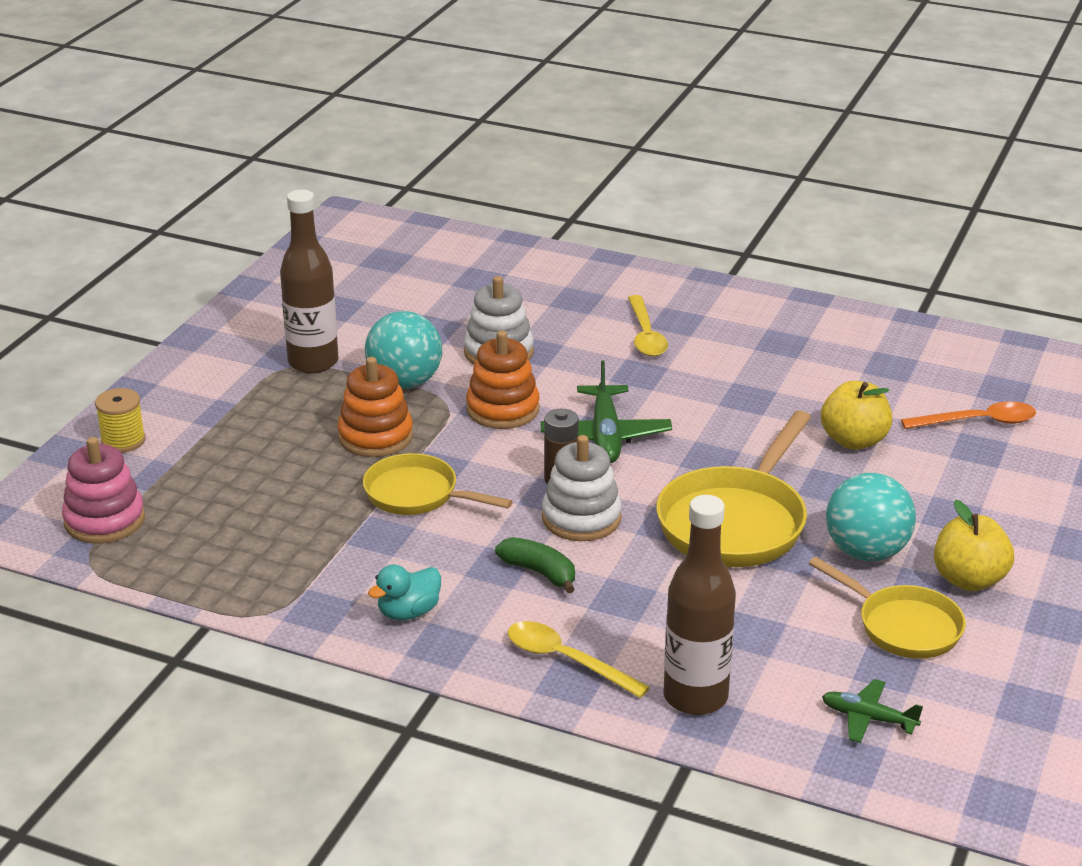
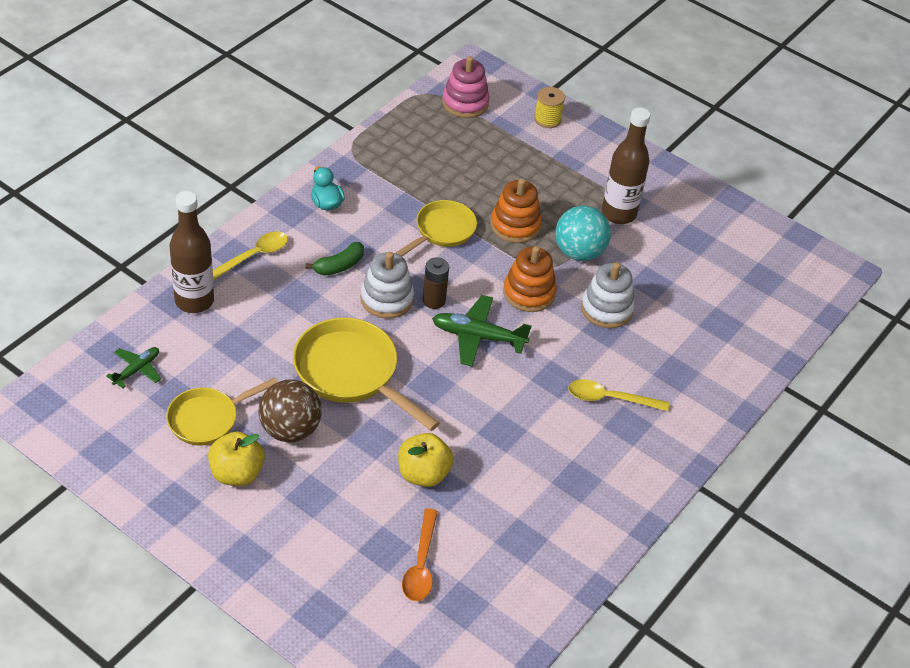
camera: 100 degrees right, 15 degrees up
(866, 552) = (290, 430): turquoise ball -> brown ball

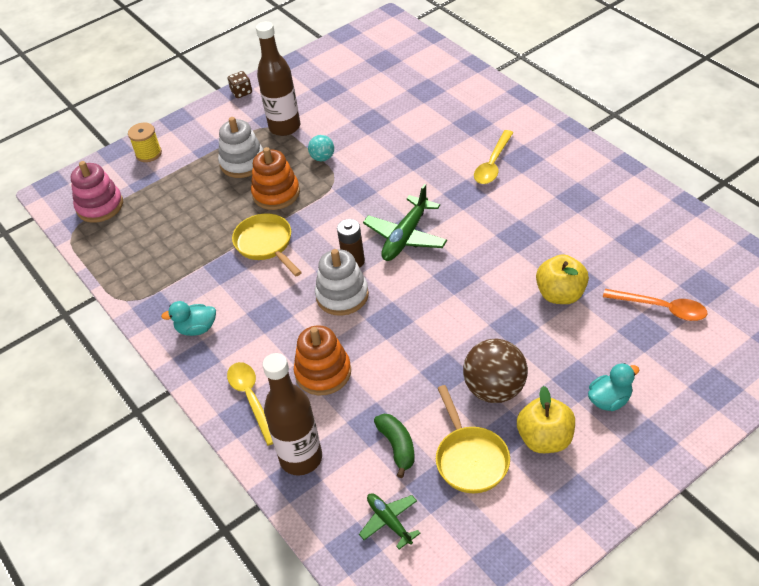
camera: 65 degrees left, 0 degrees up
(290, 522) = (609, 400): none -> turquoise duck
(339, 266) = (287, 327): green banana -> green banana (397, 446)
(351, 373) = (431, 333): yellow pan -> none
(529, 293) = (361, 196): orange stacking toy -> orange stacking toy (323, 372)
(579, 252) = (322, 158): turquoise ball -> turquoise ball, size x0.53
(606, 309) = (393, 151): white stacking toy -> white stacking toy (243, 163)
(665, 168) = (241, 92): none -> brown dice

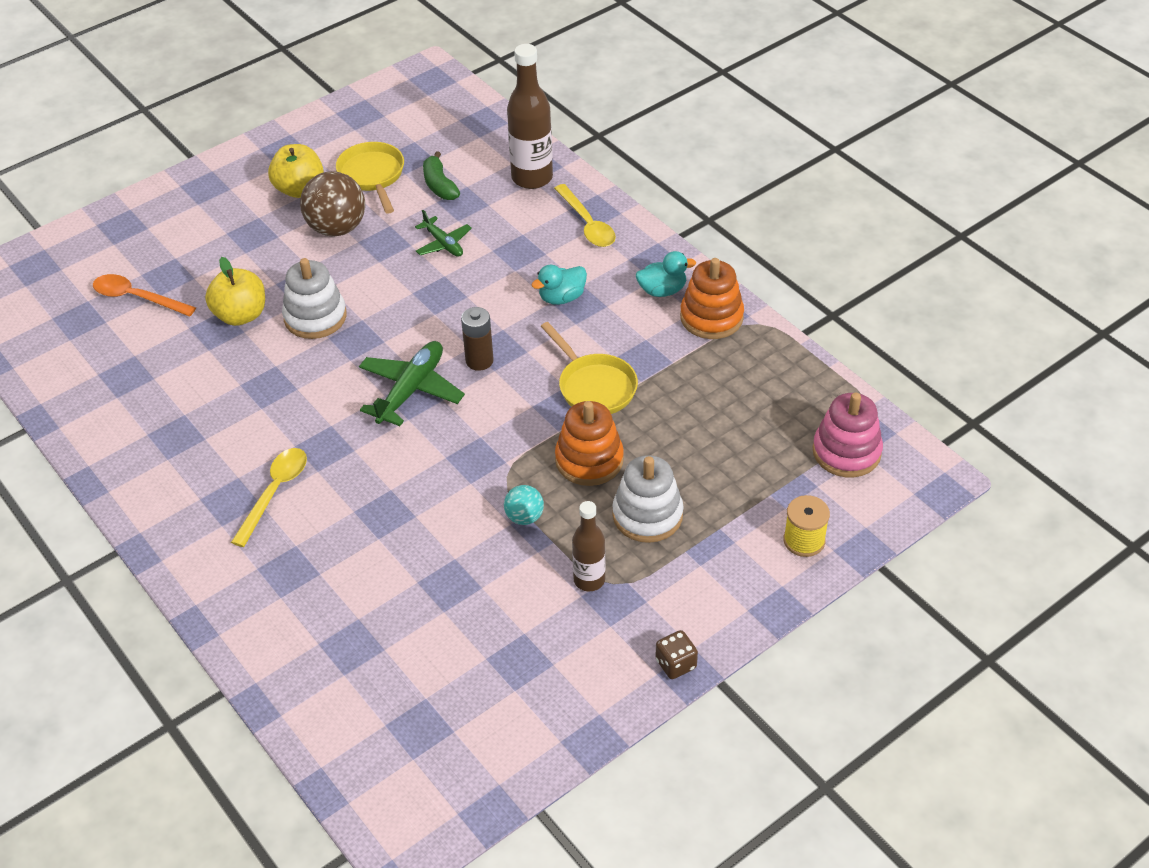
camera: 175 degrees right, 0 degrees up
(284, 127) = (589, 580): brown bottle -> brown bottle, size x0.61
(323, 372) = (513, 245): orange stacking toy -> orange stacking toy (711, 317)
(342, 295) = (493, 321): white stacking toy -> white stacking toy (315, 317)
(389, 521) = (451, 136): green plane -> green plane (443, 244)
(609, 400) = (228, 217): turquoise duck -> turquoise duck (562, 297)

